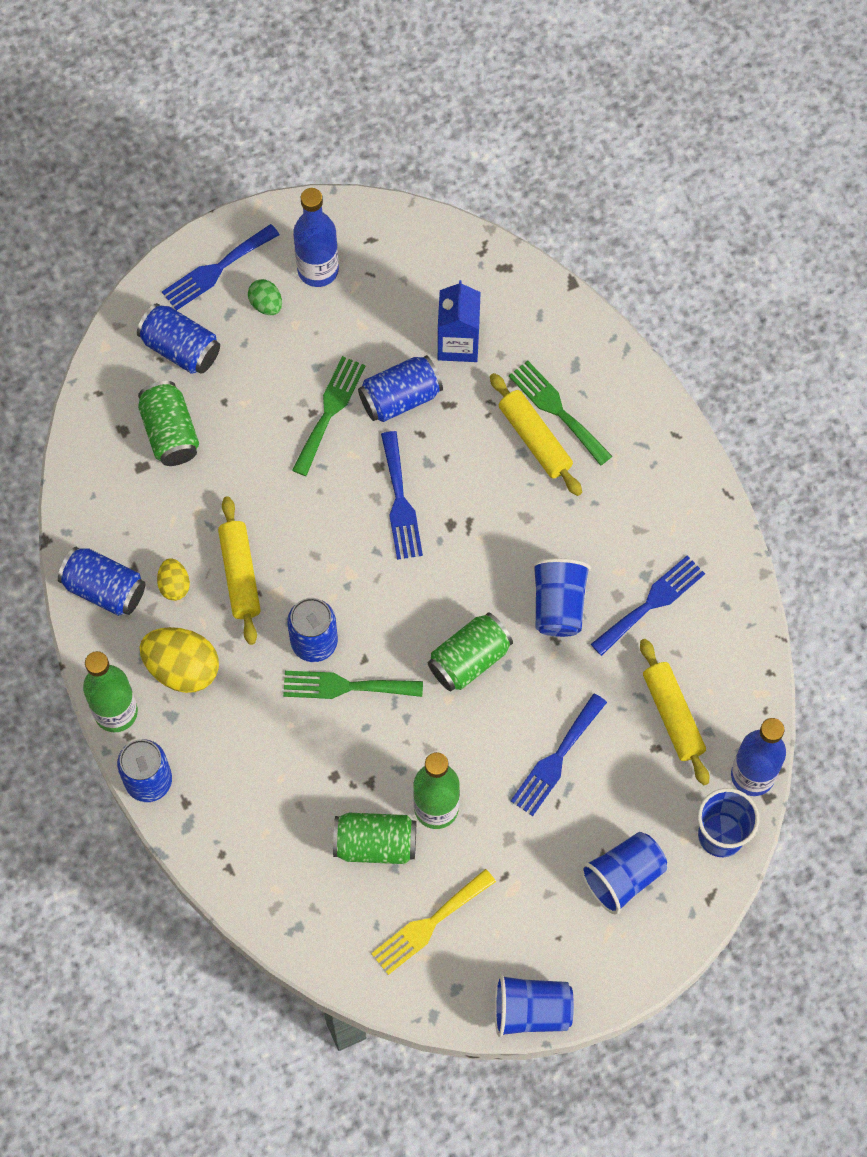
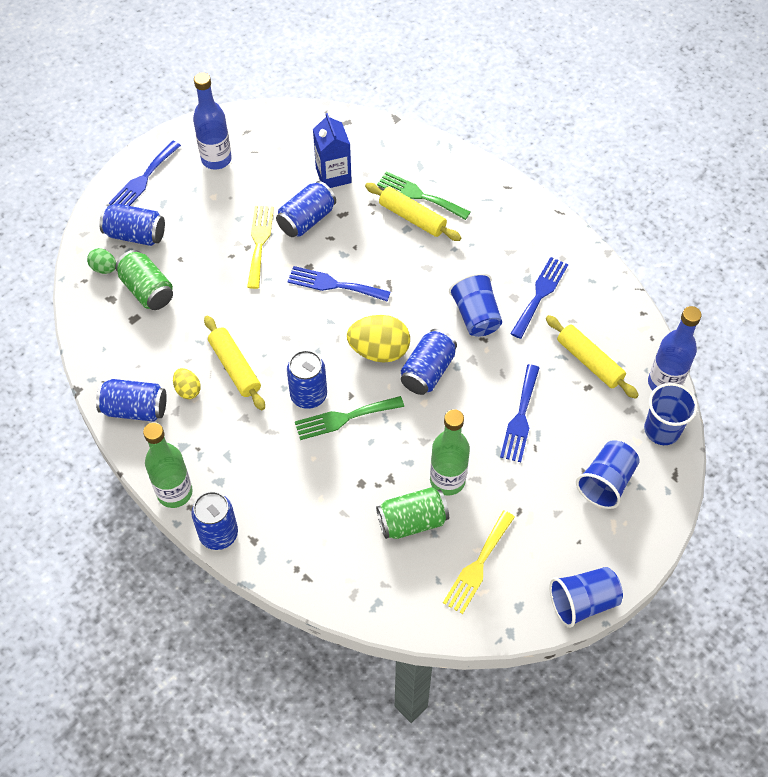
camera: 20 degrees left, 10 degrees down
(182, 668) = (215, 445): yellow egg -> yellow egg (379, 351)
(266, 304) = (187, 190): green egg -> green egg (104, 268)
(330, 411) = (259, 242): green fork -> yellow fork
(400, 502) = (334, 284): blue fork -> blue fork turned 135 degrees clockwise
(469, 659) = (428, 371): green can -> blue can

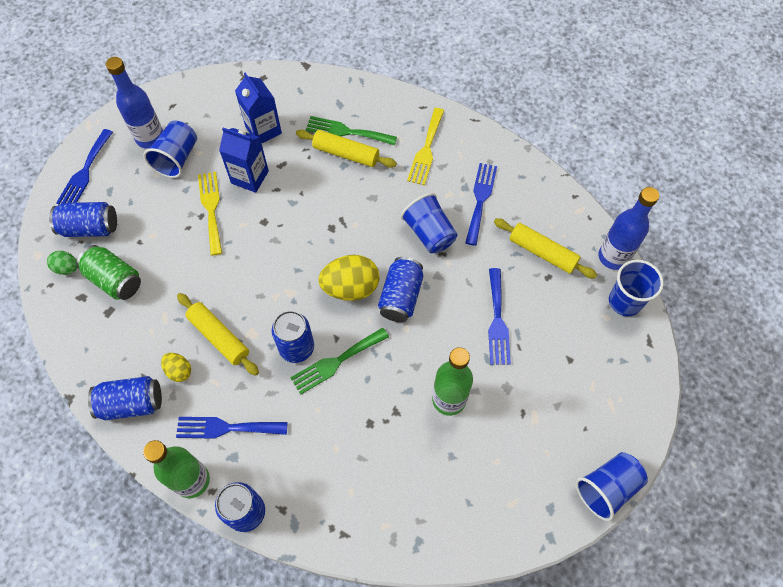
camera: 15 degrees left, 5 degrees up
(306, 220) = (250, 177): blue can -> blue carton
(334, 284) = (291, 233): blue fork -> blue fork (226, 428)
(412, 521) = (428, 449): green can -> none
(478, 565) = (501, 477): yellow fork -> yellow fork (426, 150)
(606, 482) = (591, 364): blue cup -> blue cup (177, 158)

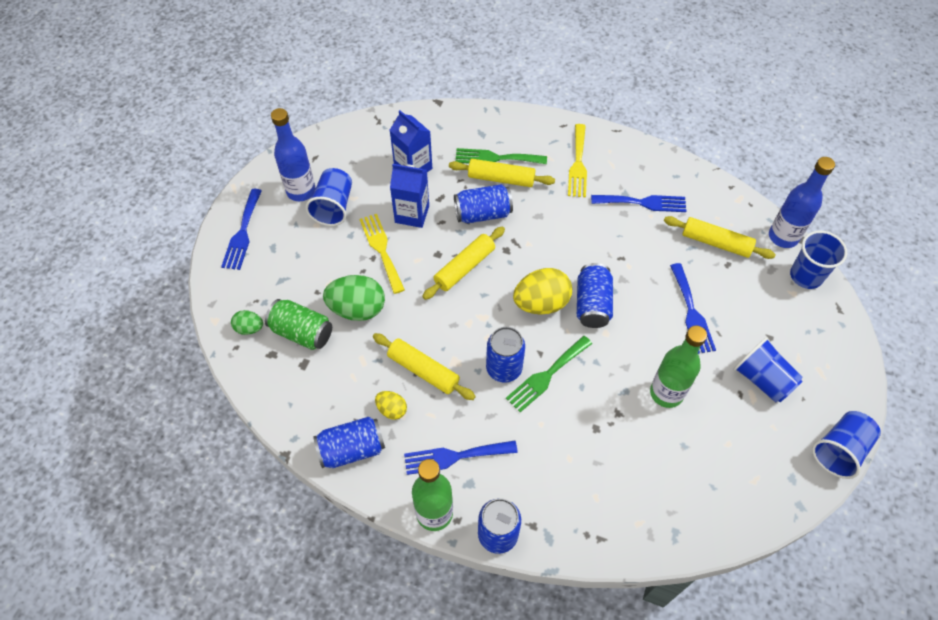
camera: 10 degrees left, 5 degrees down
(90, 228) = (262, 286): blue can -> blue can (483, 213)
(173, 265) = (357, 309): none -> green egg
(286, 239) = (464, 267): none -> yellow rolling pin
(429, 233) = (603, 241): blue cup -> blue cup (762, 379)
(480, 200) = (643, 203): blue fork -> blue fork turned 90 degrees clockwise

